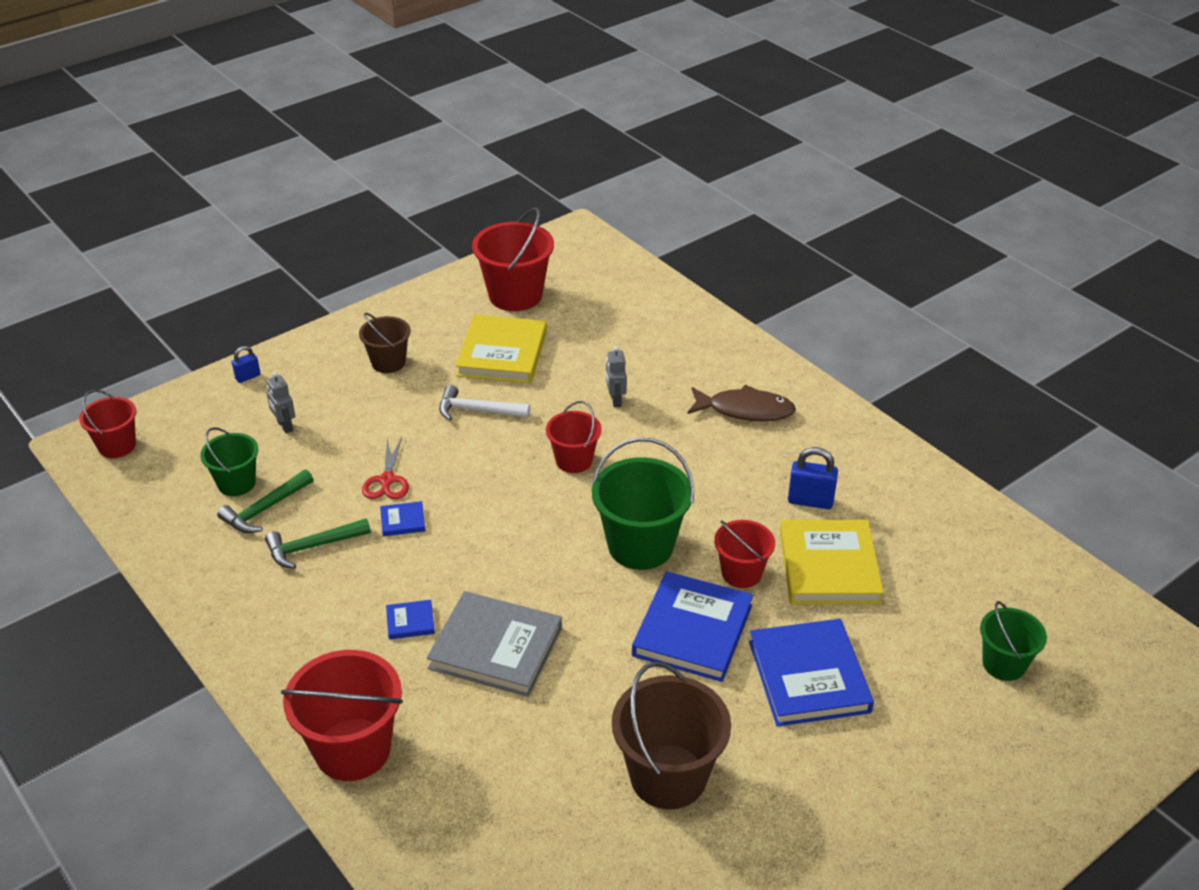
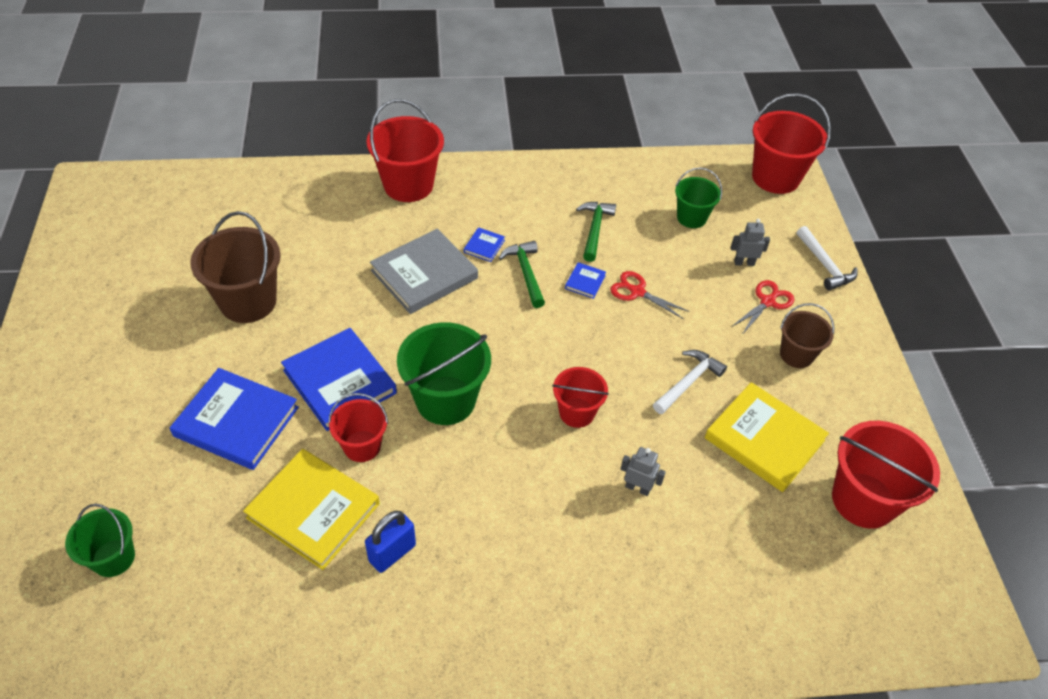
camera: 120 degrees right, 10 degrees up
(117, 446) = (775, 177): red bucket -> red bucket, size x1.67
(248, 377) = (824, 265): blue padlock -> white hammer
(265, 509) = (652, 221): green hammer -> green hammer (526, 273)
(331, 396) = (768, 301): none -> red scissors
(745, 410) = (549, 587): brown fish -> none

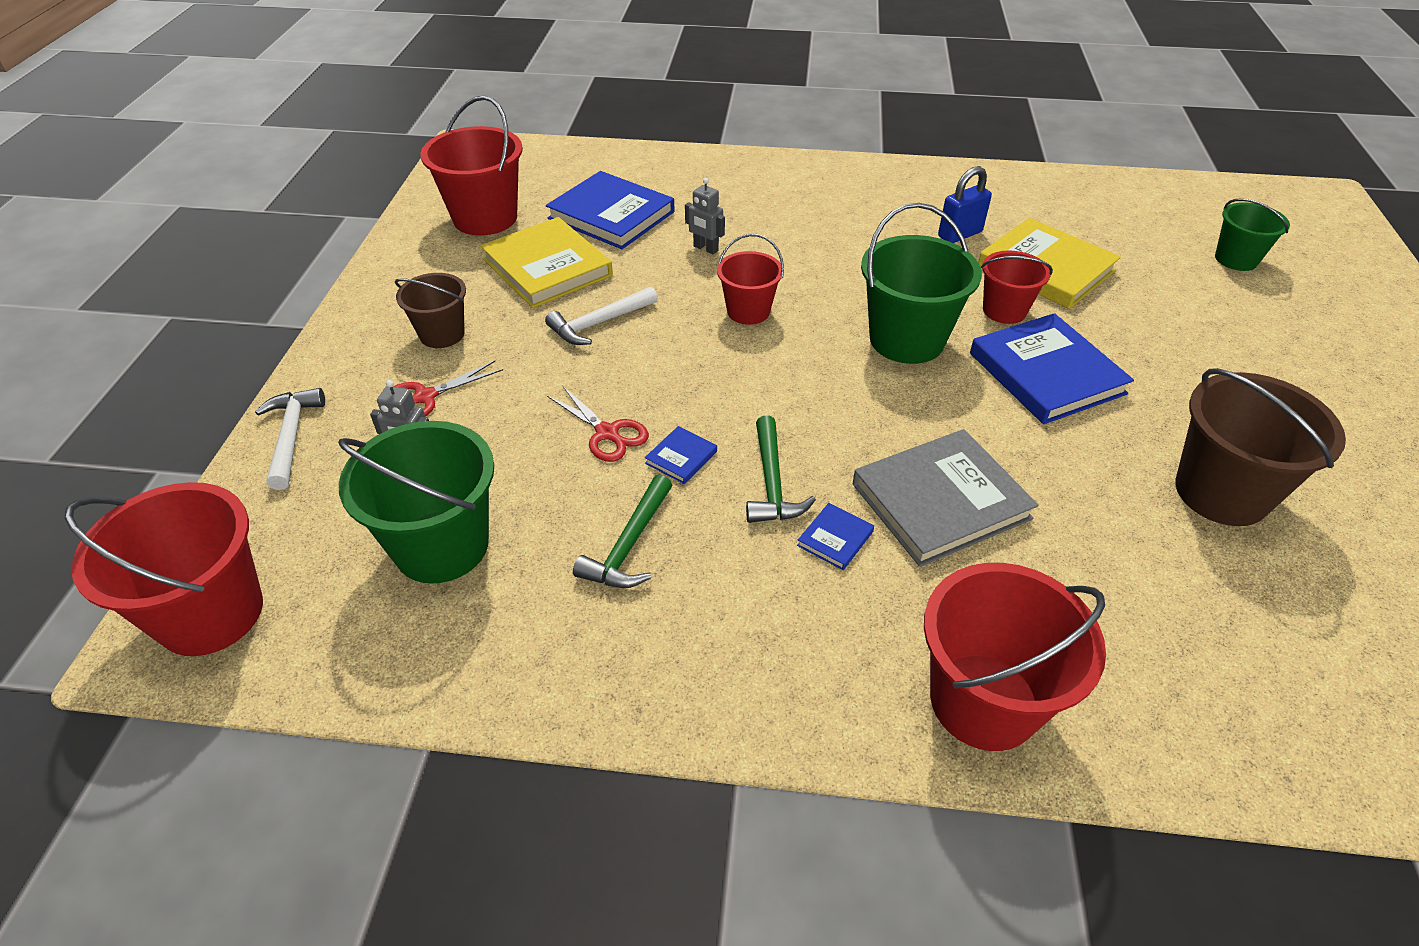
camera: 165 degrees left, 5 degrees down
(236, 421) = (1164, 348): blue book -> blue book (611, 215)
(691, 217) = (441, 546): green bucket -> green bucket, size x1.67

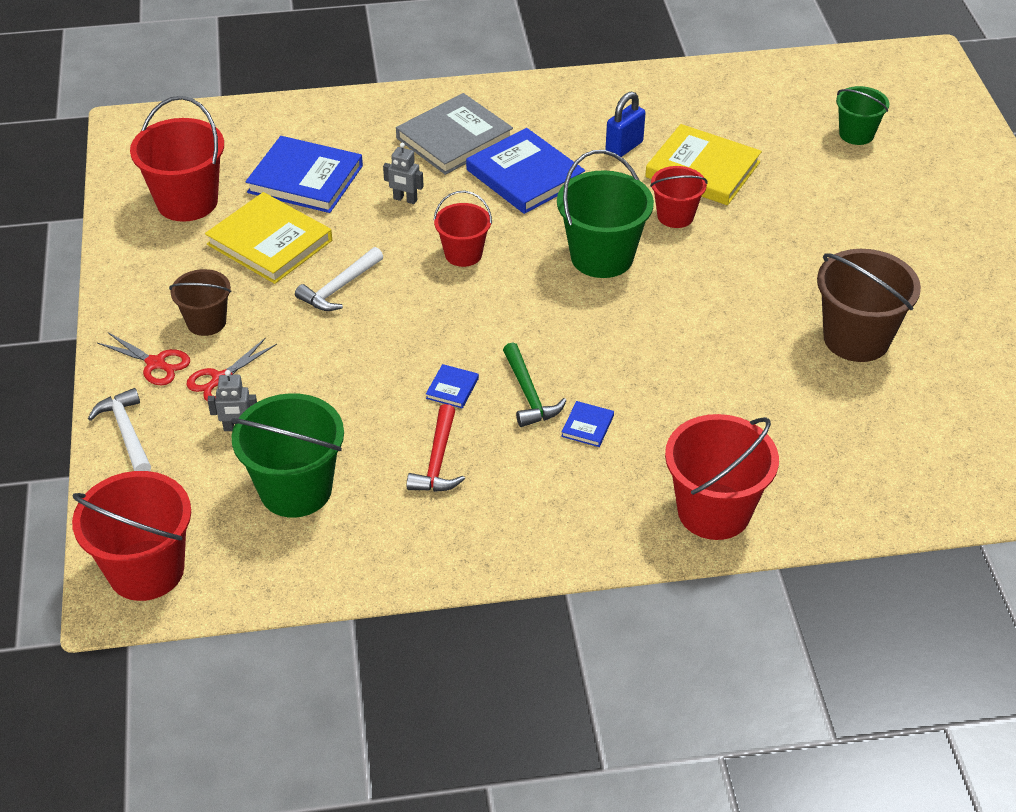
camera: 15 degrees left, 0 degrees up
(607, 433) = (386, 380): red scissors -> red scissors (156, 364)
(629, 545) = (438, 460): green hammer -> red hammer
(940, 501) = (657, 384): grey book -> grey book (454, 138)
(1046, 373) = (718, 266): blue book -> blue book (525, 176)

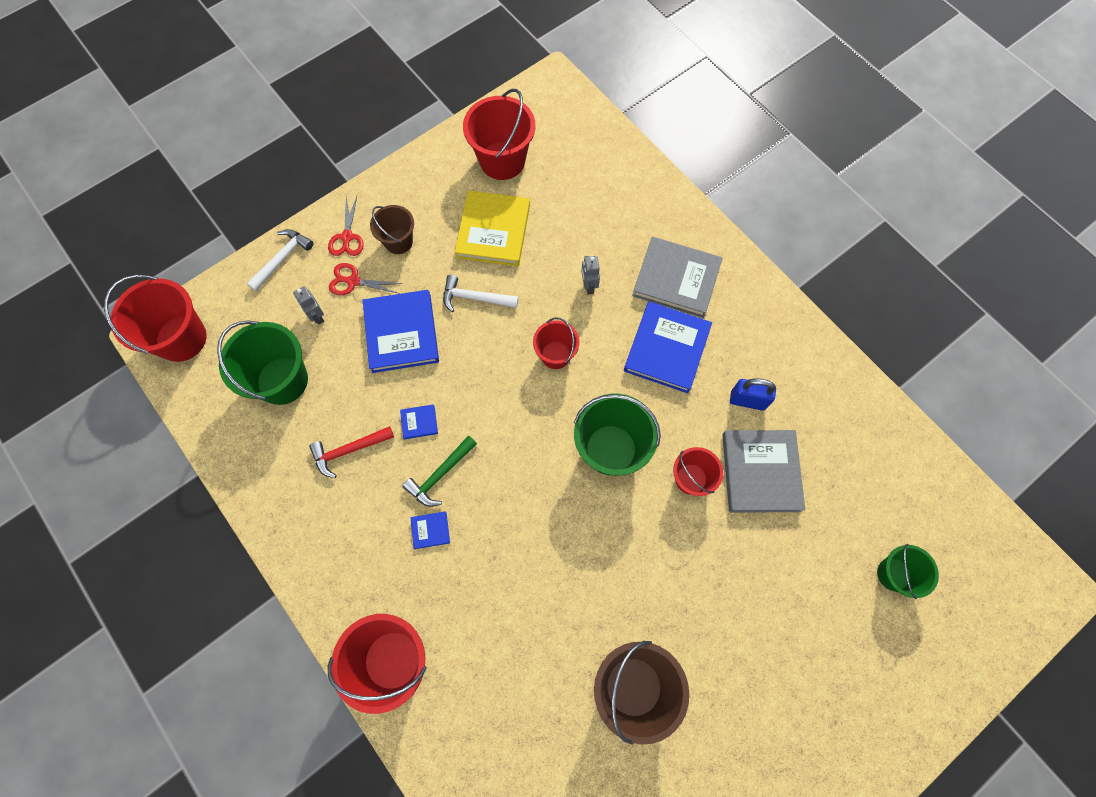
camera: 60 degrees right, 25 degrees up
(305, 179) = (569, 213): blue book -> blue book (401, 333)
(702, 170) = (760, 472): yellow book -> grey book

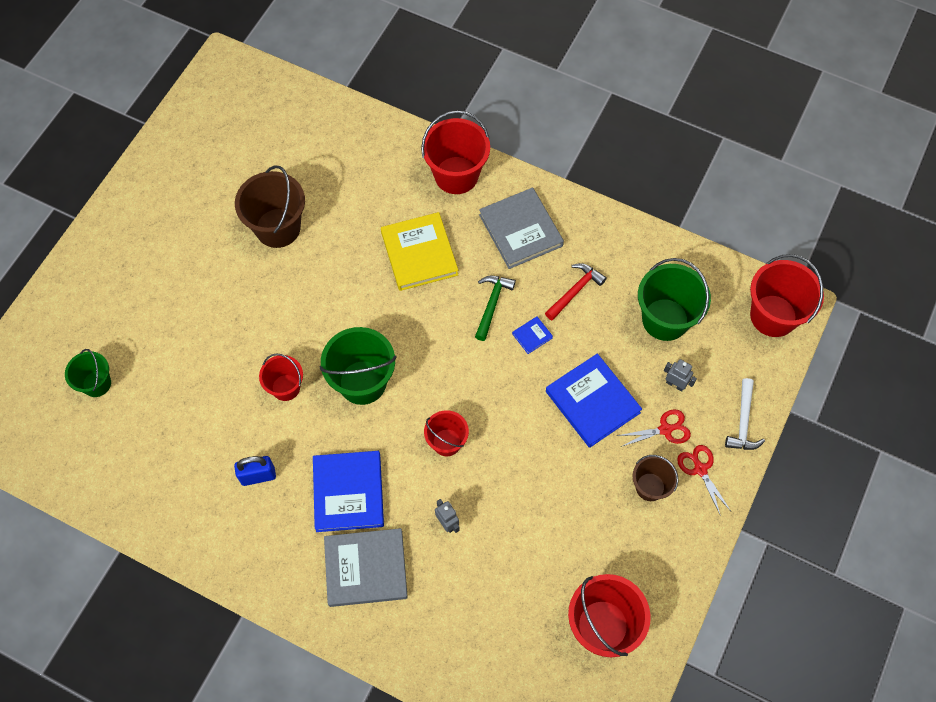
camera: 155 degrees right, 5 degrees down
(430, 530) = (477, 263): blue book -> none
(475, 298) = (546, 463): white hammer -> none
(493, 231) = (567, 539): yellow book -> yellow book (419, 253)
(760, 472) = (228, 418): grey book -> grey book (520, 230)

